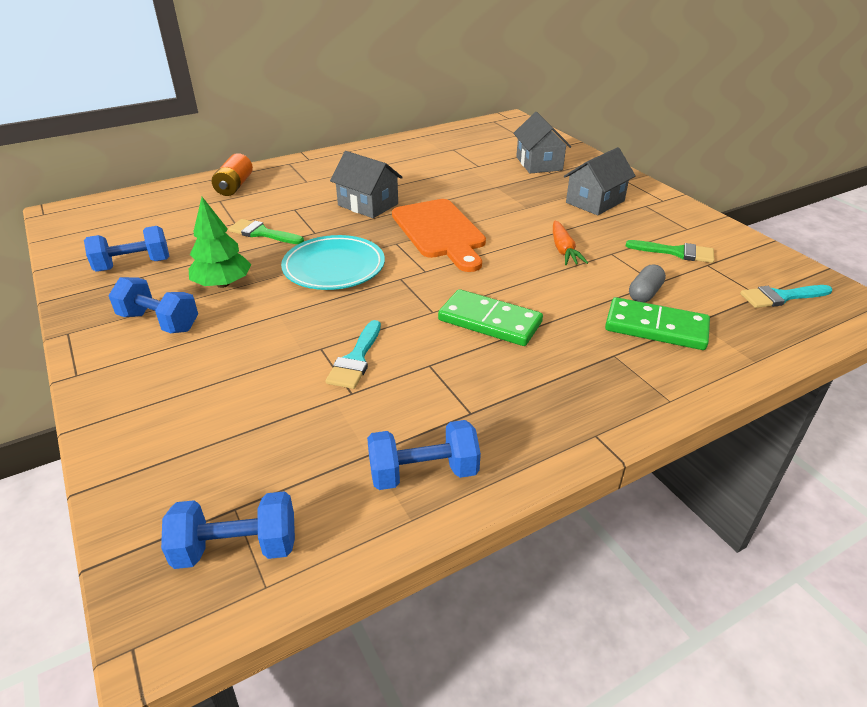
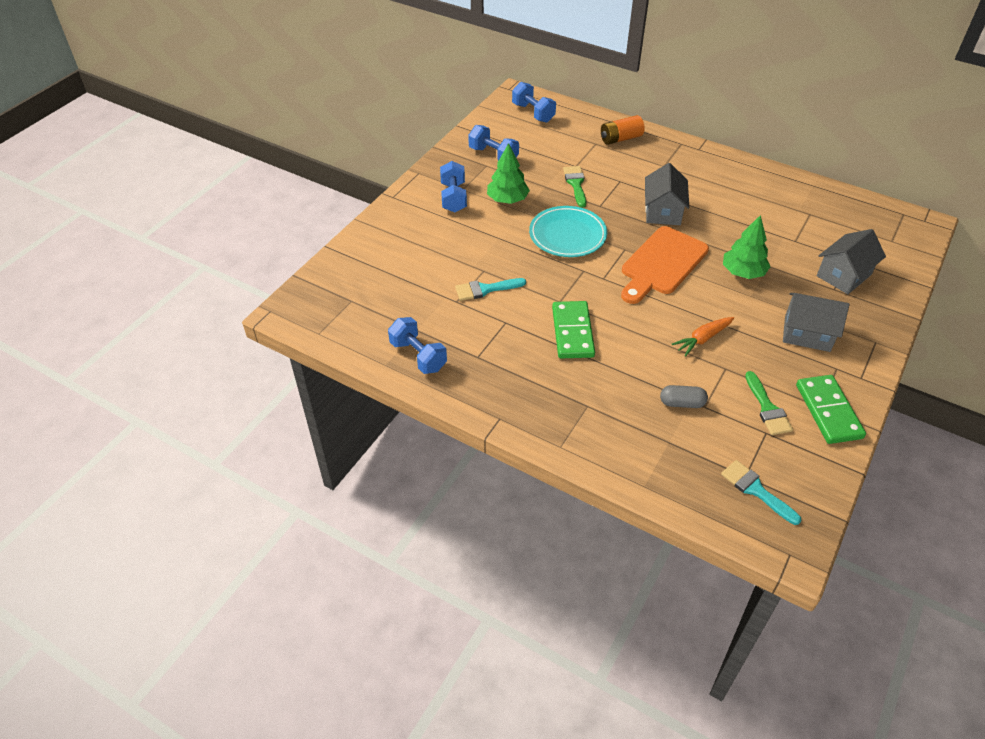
camera: 60 degrees right, 10 degrees up
(237, 548) = (331, 313): blue dumbbell -> blue dumbbell (533, 113)
(493, 200) = (743, 272): none -> green tree
(656, 327) = (640, 420): green domino -> green domino (828, 411)

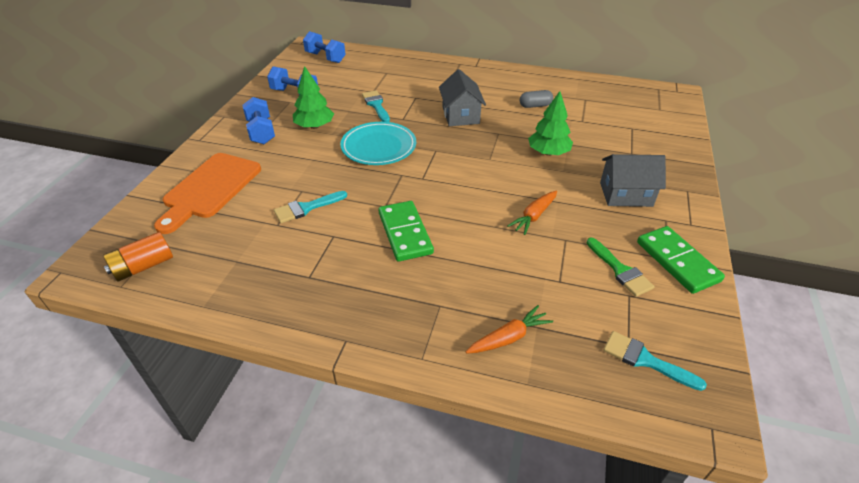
camera: 15 degrees left, 5 degrees down
(418, 356) = (241, 289): blue dumbbell -> none
(575, 184) = (376, 105): green brush -> turquoise brush
(620, 138) = (407, 66): orange battery -> orange battery (143, 266)
(640, 445) = (509, 337): none -> orange carrot
(662, 264) = (473, 157): orange cutting board -> orange cutting board (210, 189)
(682, 403) = (536, 282): grey capsule -> grey capsule (535, 106)
(844, 275) = (634, 141): grey house -> none

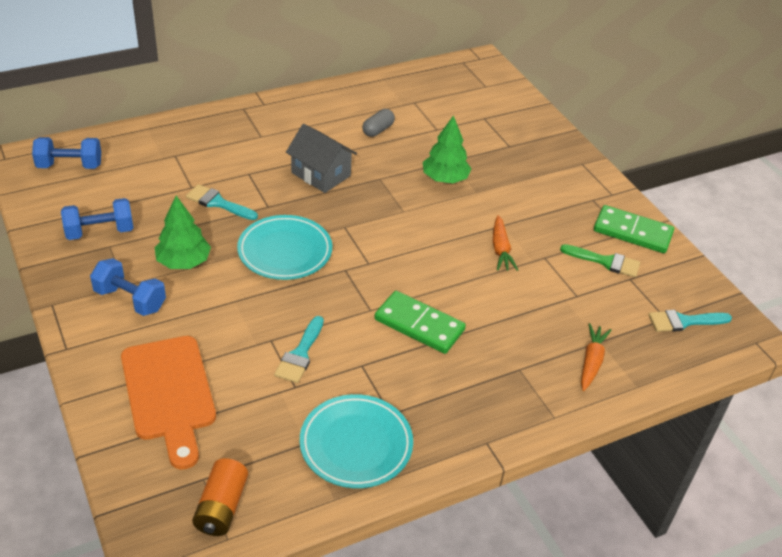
camera: 45 degrees left, 0 degrees up
(262, 281) = (356, 444): none -> turquoise plate
(626, 194) = (544, 190): grey house -> none

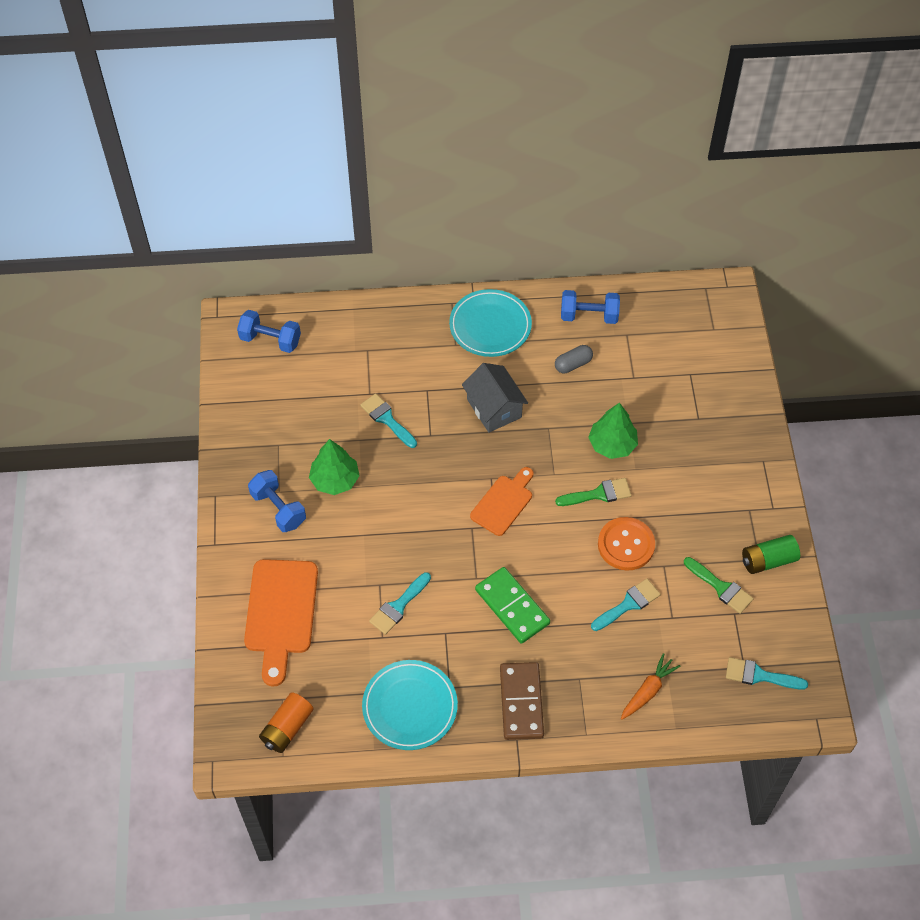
camera: 25 degrees right, 15 degrees up
(100, 232) = (275, 426): blue dumbbell -> blue dumbbell (589, 316)
(285, 251) = (426, 492): turquoise plate -> turquoise plate (490, 326)
(366, 243) = (503, 503): none -> orange cutting board
(453, 217) = (598, 494): none -> green brush
(473, 406) = (521, 702): none -> brown domino
(500, 249) = (626, 545): orange carrot -> orange button
(530, 295) = (628, 604): none -> turquoise brush
(632, 232) = (768, 560): green domino -> green battery

